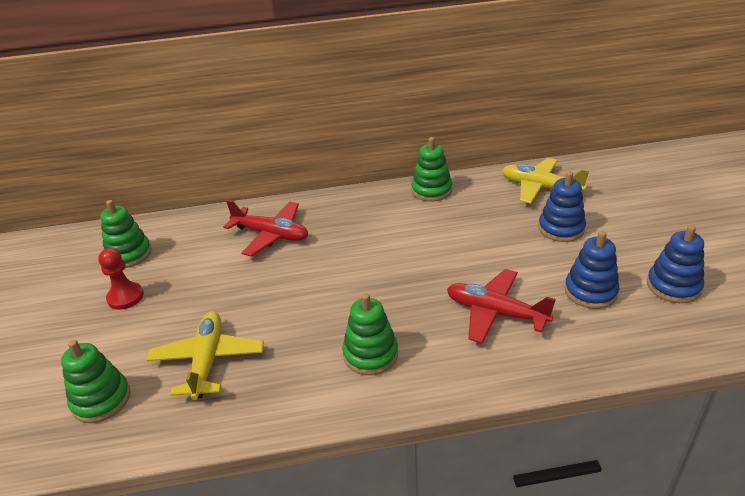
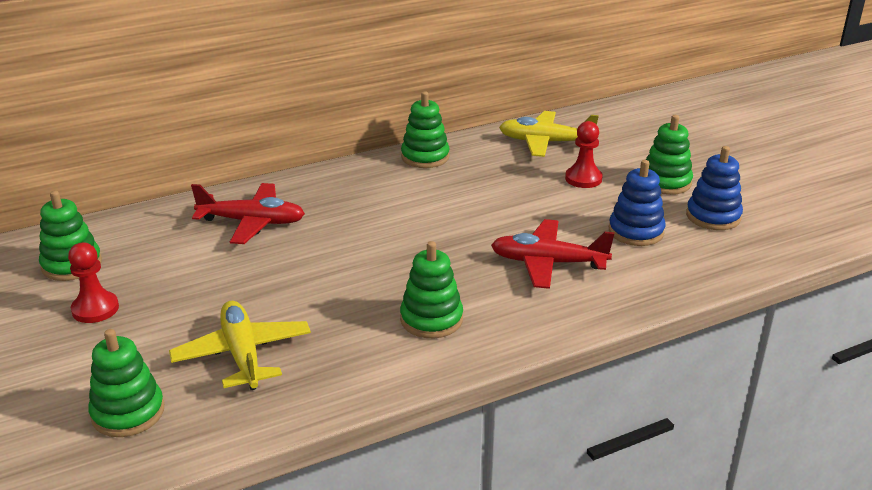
camera: 20 degrees left, 5 degrees down
(561, 228) = (583, 179): blue stacking toy -> red pawn
(638, 242) = (665, 182): none -> green stacking toy

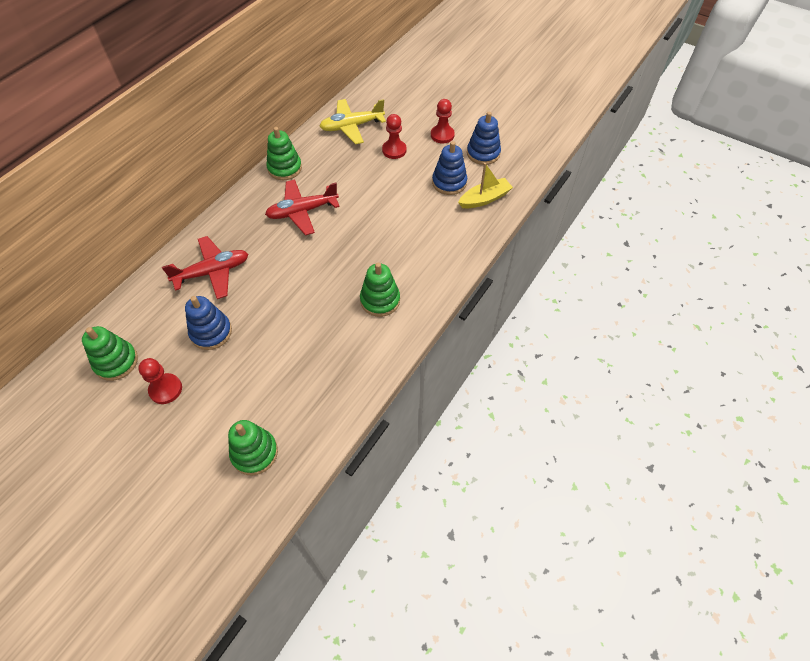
camera: 30 degrees left, 25 degrees up
(196, 276) = (211, 332): none -> blue stacking toy
(242, 354) = (289, 378): yellow plane -> none
(548, 263) = (416, 228): red plane -> red plane (302, 211)
(665, 182) = (442, 135): green stacking toy -> red pawn
(676, 263) = (484, 199): none -> yellow boat

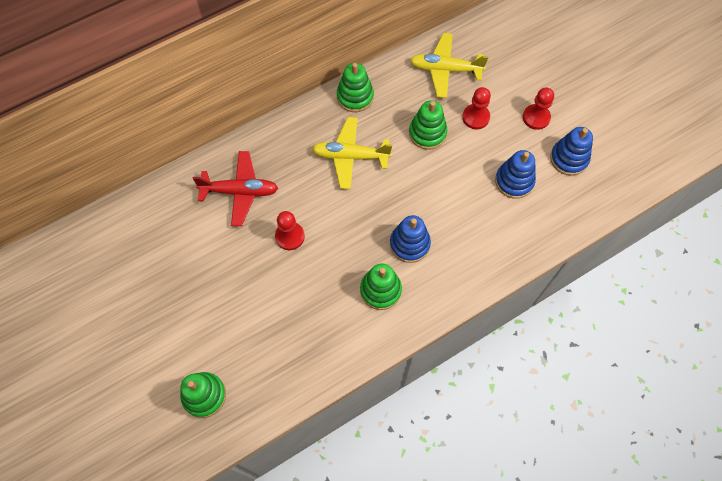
camera: 25 degrees right, 10 degrees up
(116, 362) = (124, 251): green stacking toy -> green stacking toy (427, 133)
(165, 389) = (154, 298): red pawn -> red pawn (290, 236)
(211, 332) = (214, 257): blue stacking toy -> blue stacking toy (409, 244)
(302, 211) = (350, 156): red plane -> yellow plane
(484, 199) = (541, 216): yellow boat -> none

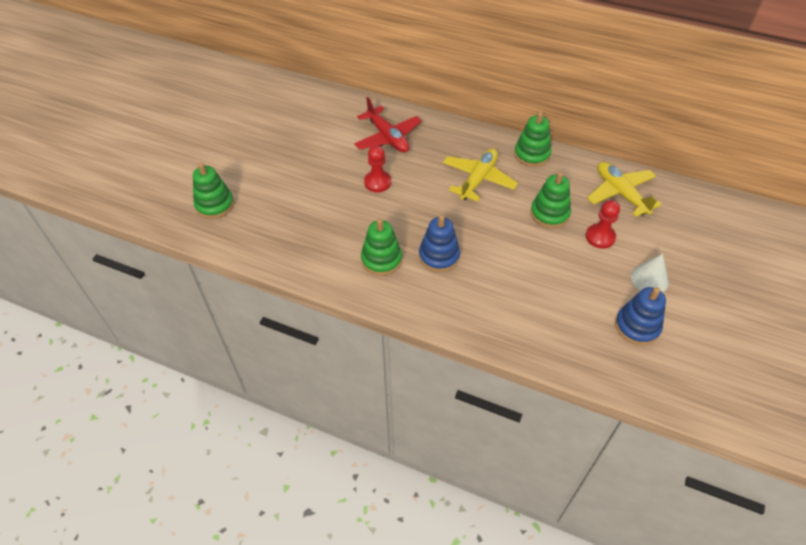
camera: 55 degrees right, 15 degrees down
(350, 156) = (478, 179): yellow plane -> yellow plane turned 60 degrees clockwise
(514, 181) = (569, 296): blue stacking toy -> none
(536, 117) = (649, 279): red pawn -> white cone

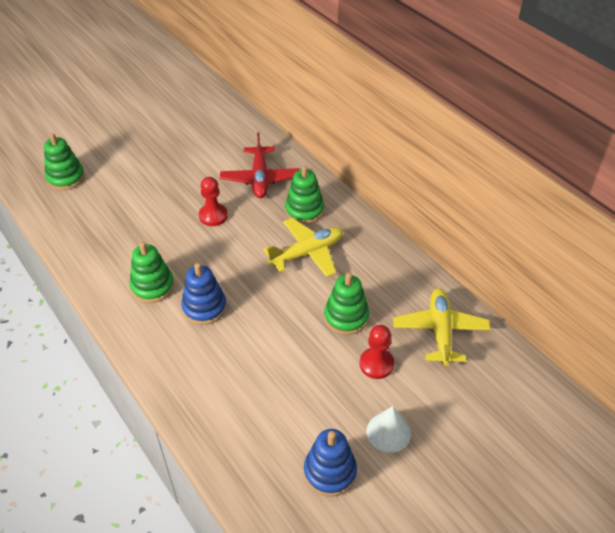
camera: 30 degrees right, 5 degrees down
(532, 154) = (383, 252): green stacking toy -> green stacking toy (304, 210)

